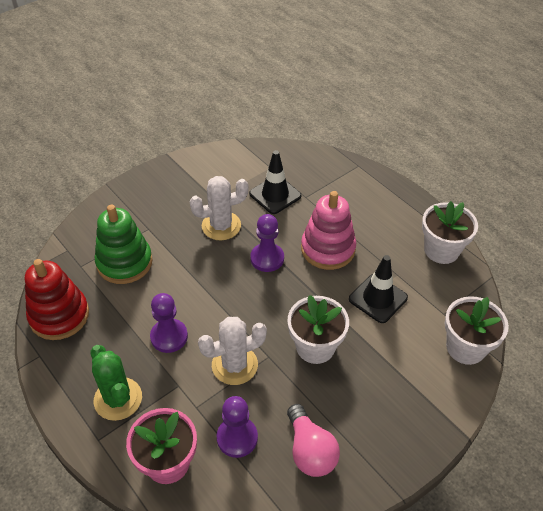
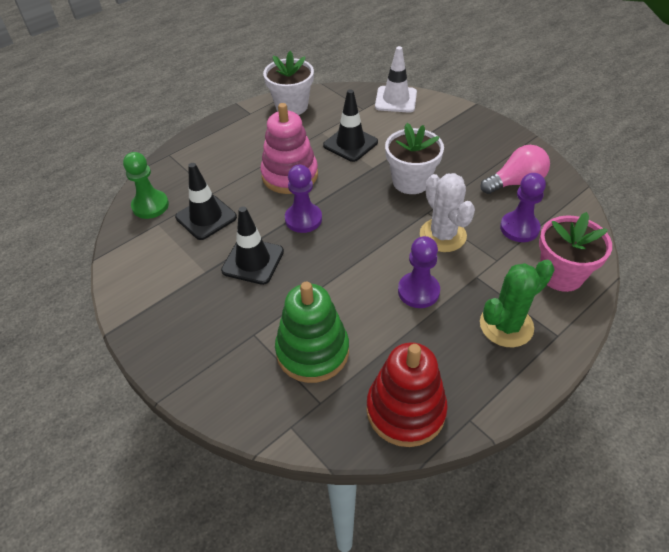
camera: 90 degrees left, 0 degrees up
(221, 226) = (253, 261): white cactus -> black traffic cone
(291, 161) = (150, 206): none -> green pawn
(465, 347) = (396, 100): white flower pot -> white traffic cone

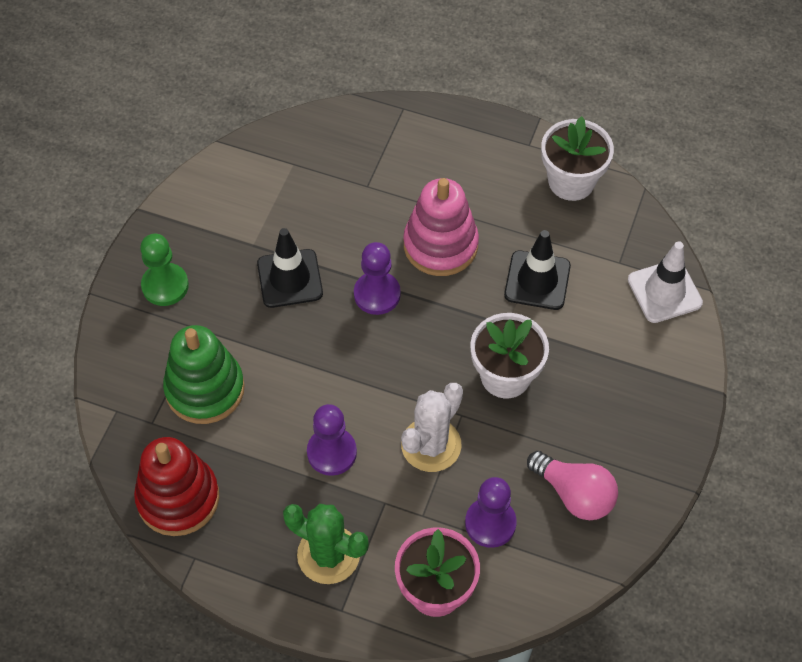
camera: 60 degrees right, 10 degrees up
(150, 206) = (314, 141): green pawn -> green pawn (165, 286)
(206, 217) = (327, 202): black traffic cone -> none

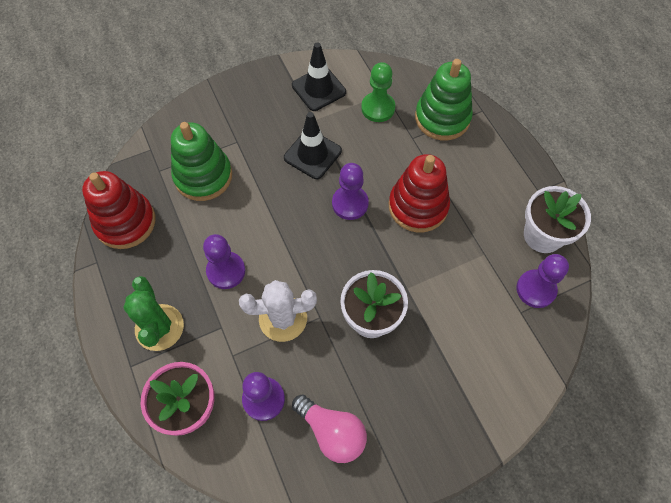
camera: 45 degrees right, 5 degrees up
(165, 286) = (246, 104): green pawn -> green pawn (378, 108)
(374, 145) = (442, 118): none -> green stacking toy
(440, 245) = (418, 206): pink stacking toy -> red stacking toy
(537, 280) = (454, 277): black traffic cone -> black traffic cone (319, 89)
(574, 494) = (332, 432): pink light bulb -> pink light bulb turned 45 degrees counterclockwise
(612, 233) = (536, 289): none -> purple pawn
(664, 291) = (532, 358): white traffic cone -> none

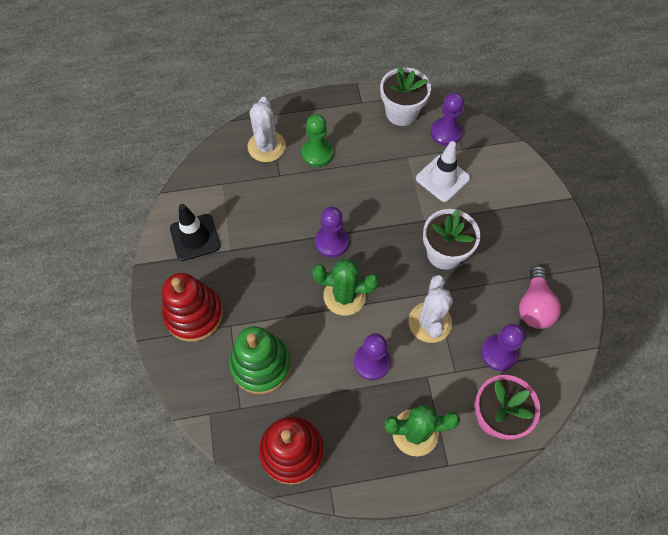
camera: 75 degrees left, 0 degrees up
(292, 229) = (344, 296): none -> green cactus
(312, 154) = (269, 260): black traffic cone -> none
(332, 432) = (534, 306): pink light bulb -> pink light bulb turned 135 degrees clockwise
(378, 108) = (237, 193): green pawn -> green pawn (317, 153)
(418, 206) = (350, 190): red stacking toy -> red stacking toy (194, 314)
(442, 118) = (266, 146): green stacking toy -> white cactus
(469, 297) = (442, 178): none -> white traffic cone

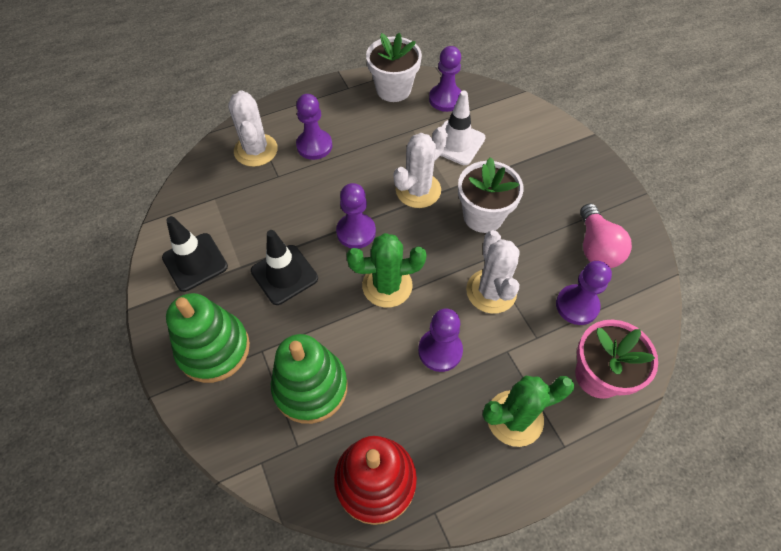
camera: 15 degrees left, 5 degrees down
(194, 314) = (214, 349): red stacking toy -> green stacking toy
(263, 266) = (284, 275): none -> black traffic cone
(317, 153) = (314, 146): green pawn -> purple pawn
(395, 216) = (418, 190): none -> white cactus

